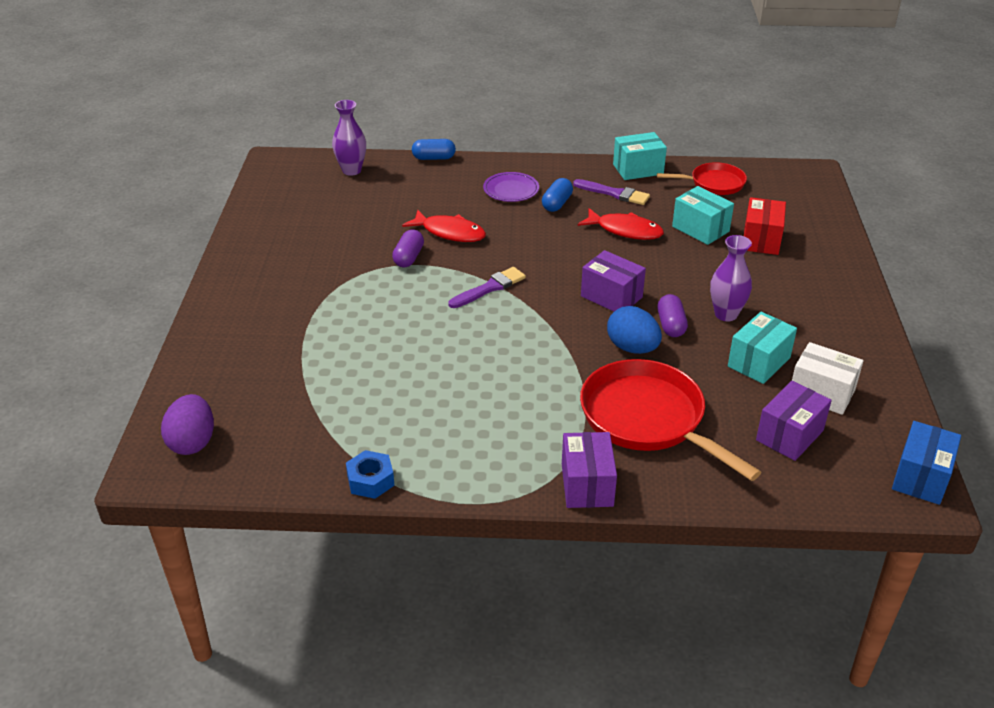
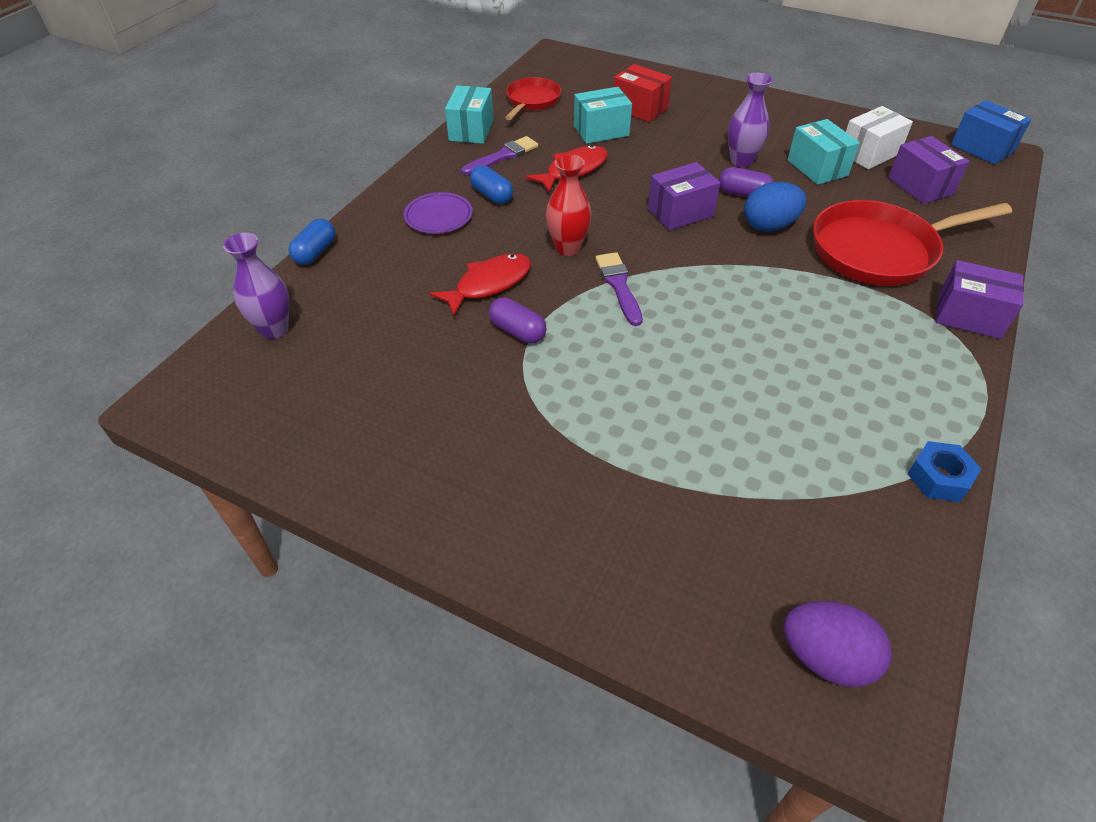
camera: 65 degrees left, 10 degrees up
(518, 254) = (568, 248): none -> red vase

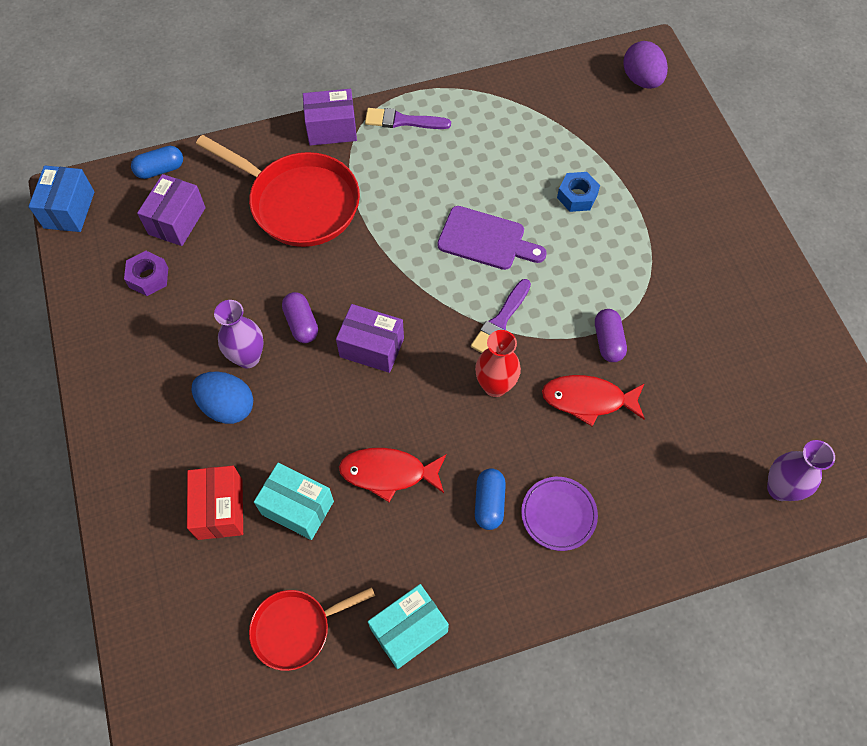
camera: 135 degrees left, 15 degrees up
(315, 252) = (695, 558): blue capsule -> blue capsule (160, 169)
(502, 156) = (424, 553): purple brush -> purple brush (403, 121)
(713, 330) = (486, 240): none -> purple cutting board
(769, 226) = (332, 280): blue egg -> blue egg (227, 406)
(817, 168) = (209, 299): turquoise box -> none
(869, 153) = (148, 277): white box -> purple nut
(939, 478) = (491, 88): blue nut -> blue nut (577, 196)
(968, 316) = (331, 129): purple box -> purple box turned 75 degrees counterclockwise

